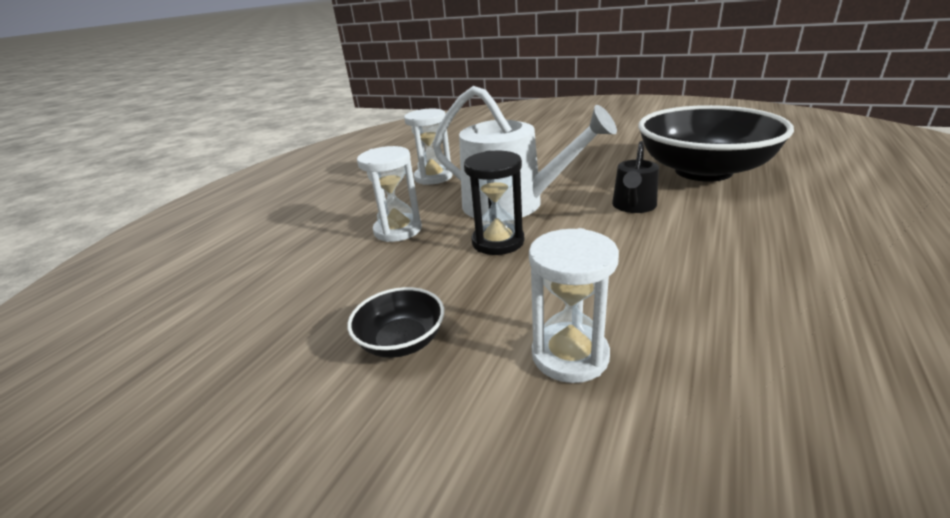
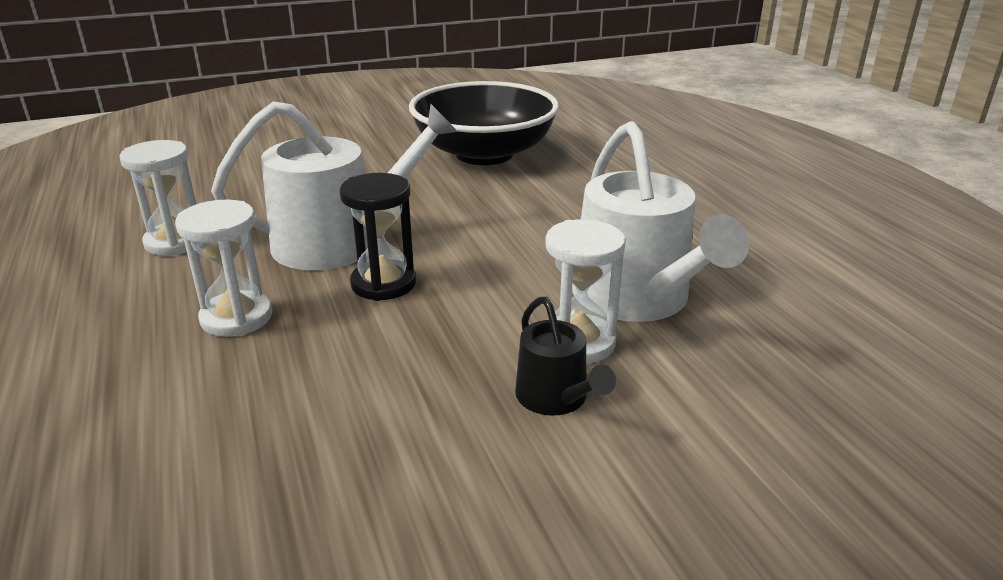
camera: 50 degrees left, 0 degrees up
(402, 341) = (429, 406): black bowl -> none
(633, 206) = (467, 205): black watering can -> black watering can (556, 398)
(683, 344) = (637, 298): none -> white watering can

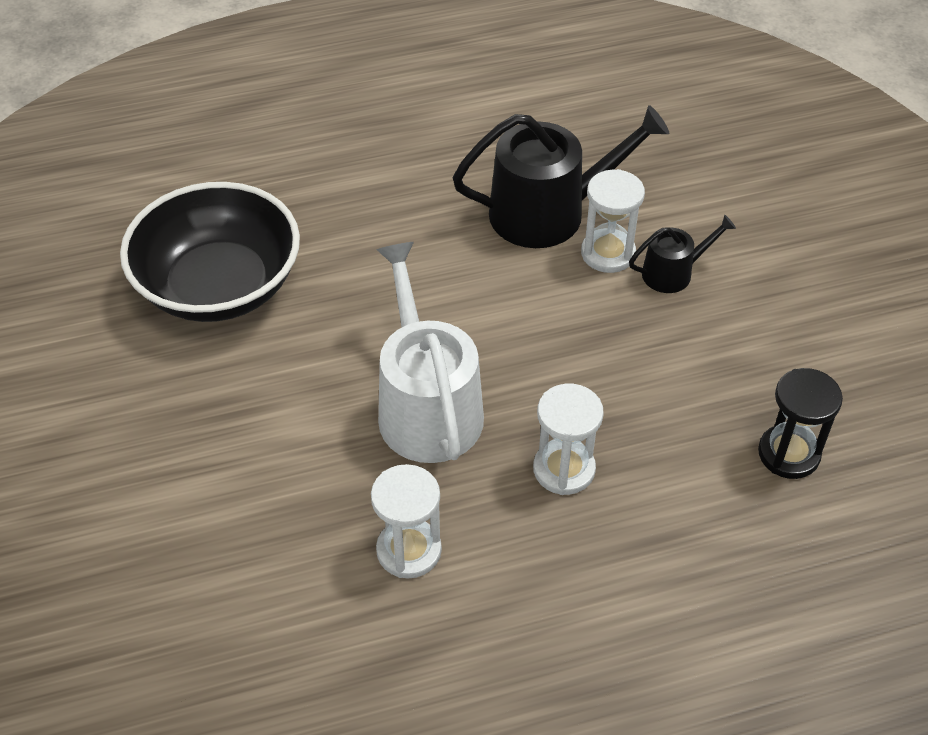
camera: 85 degrees left, 20 degrees up
(383, 283) = (513, 369): black hourglass -> black hourglass (788, 454)
(637, 298) = (549, 212): white watering can -> black watering can

